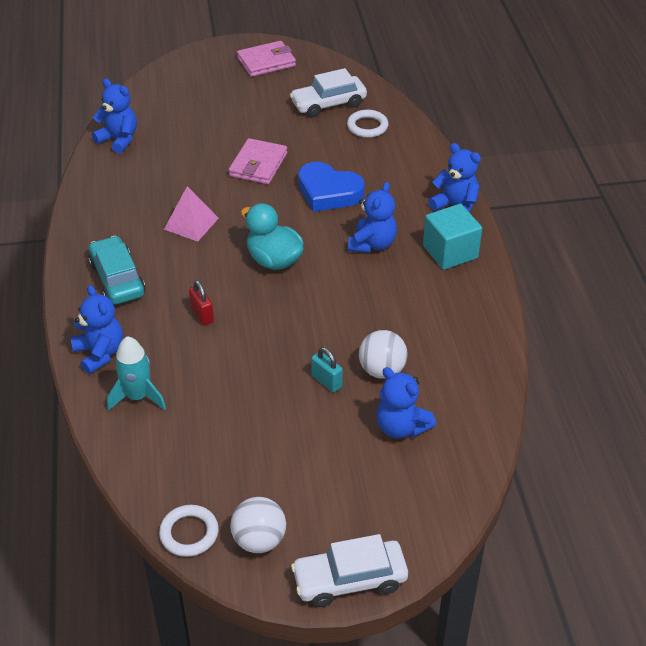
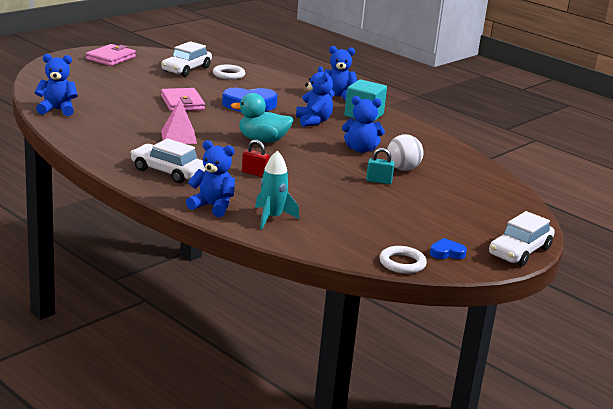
camera: 40 degrees left, 20 degrees down
(117, 279) = (167, 172): turquoise car -> white car
(259, 540) = (447, 253): white ball -> blue heart
(401, 427) = (449, 187): blue teddy bear -> blue teddy bear (360, 149)

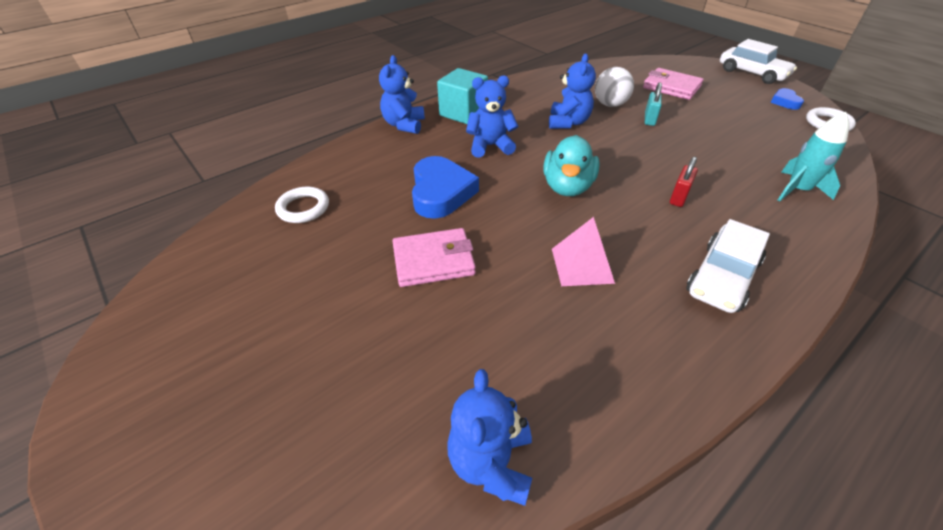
camera: 80 degrees left, 20 degrees up
(111, 58) = (155, 374): pink wallet -> pink wallet (671, 87)
(186, 69) = (265, 255): white car -> none
(212, 206) = (805, 235): blue teddy bear -> none

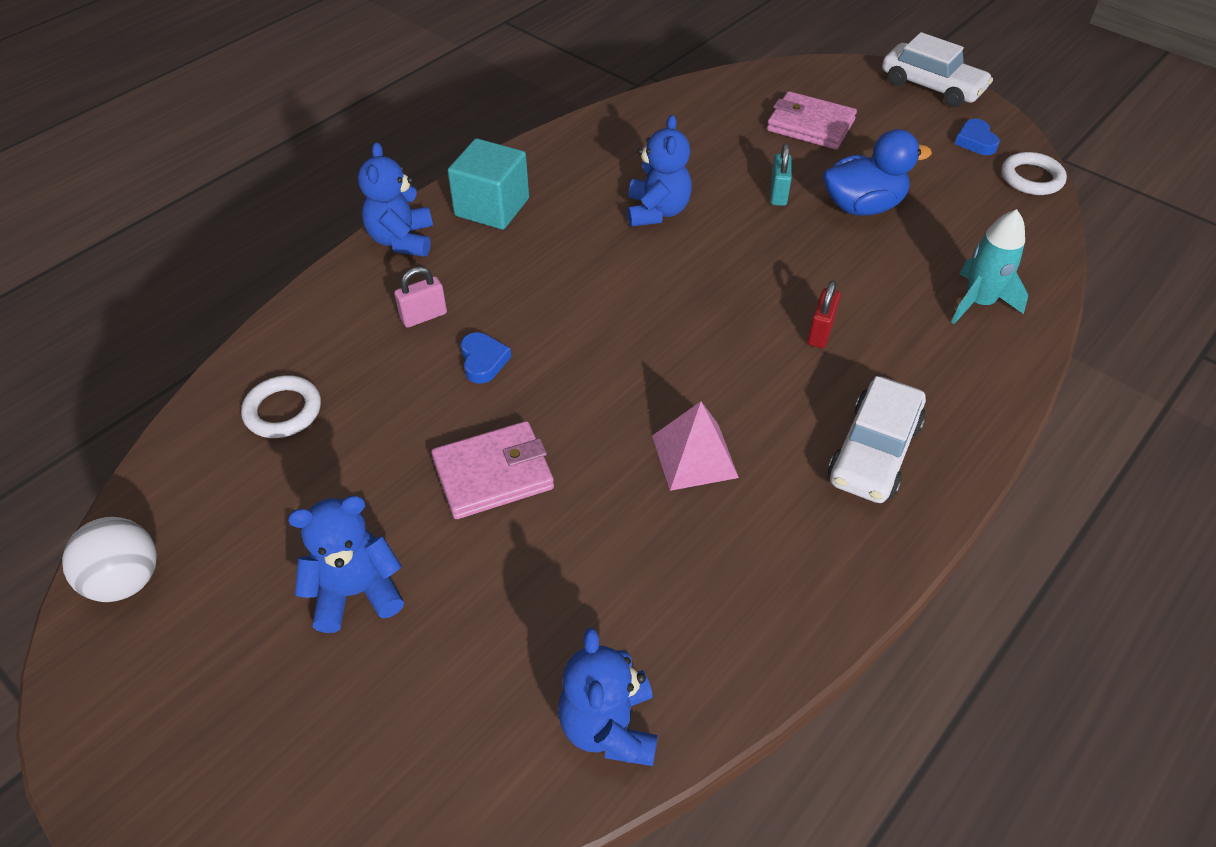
camera: 10 degrees left, 5 degrees up
(408, 165) = (424, 316): none -> pink padlock
(441, 192) = (483, 361): blue heart -> blue heart, size x0.50
(490, 146) = (544, 268): blue teddy bear -> blue teddy bear (356, 592)
(567, 187) = (665, 331): turquoise duck -> none
(610, 104) = (718, 169): white ball -> white ball (126, 580)
(708, 130) = (862, 206): none -> blue duck

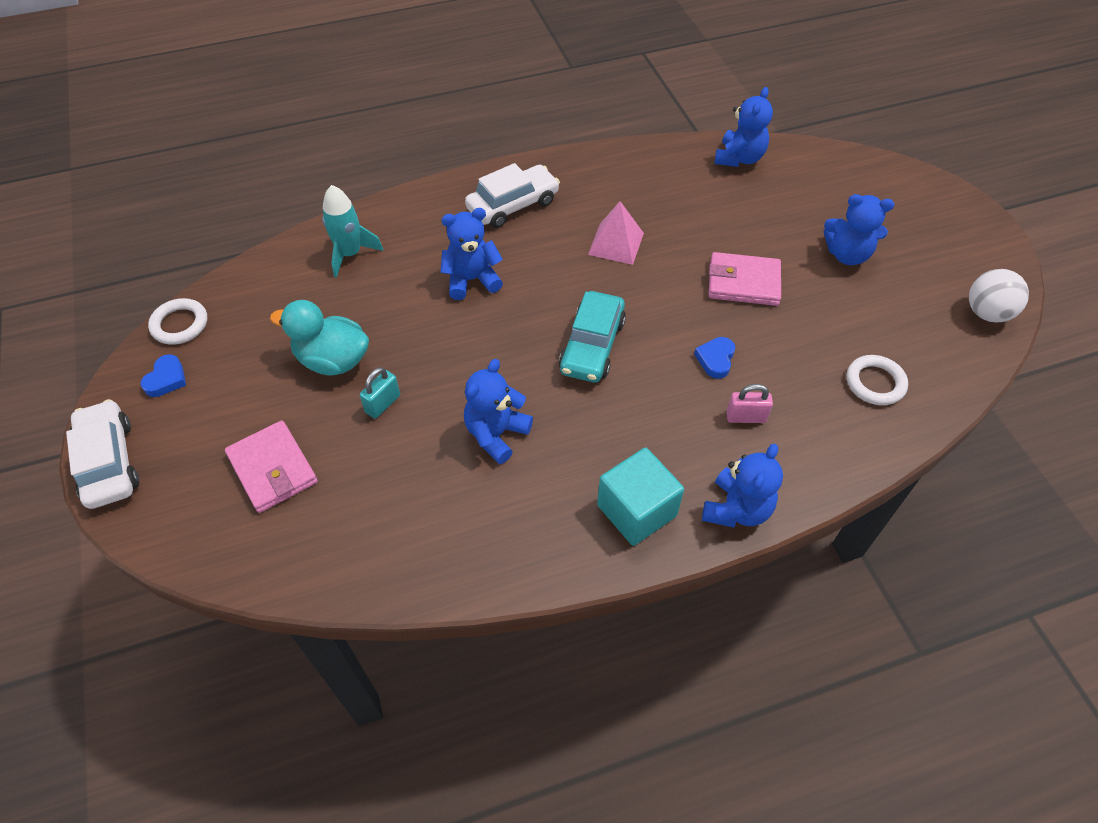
camera: 150 degrees left, 5 degrees up
(628, 319) = (592, 346): none -> turquoise car
(820, 332) = (472, 280): red padlock -> blue teddy bear
(862, 206) = (333, 360): blue duck -> turquoise duck

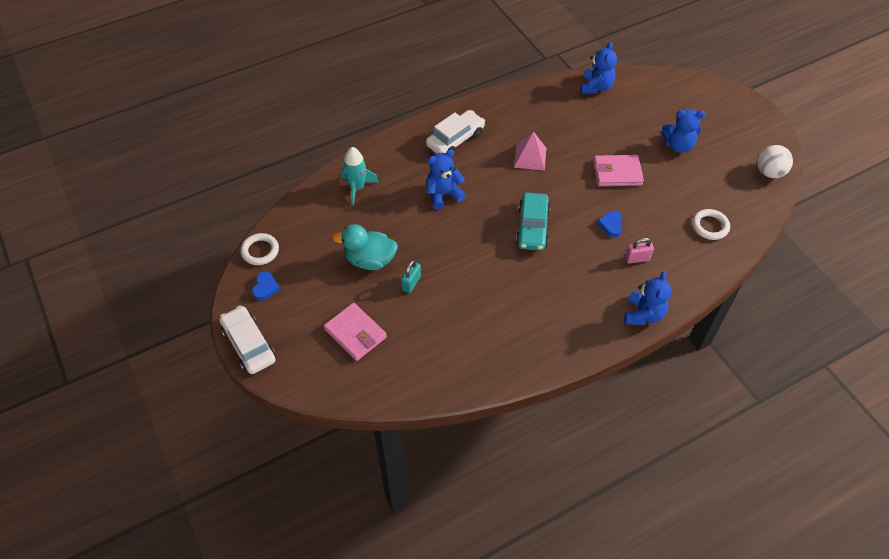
camera: 10 degrees left, 0 degrees up
(496, 434) = (488, 291): blue teddy bear -> none
(636, 510) = (585, 324): turquoise cube -> none

